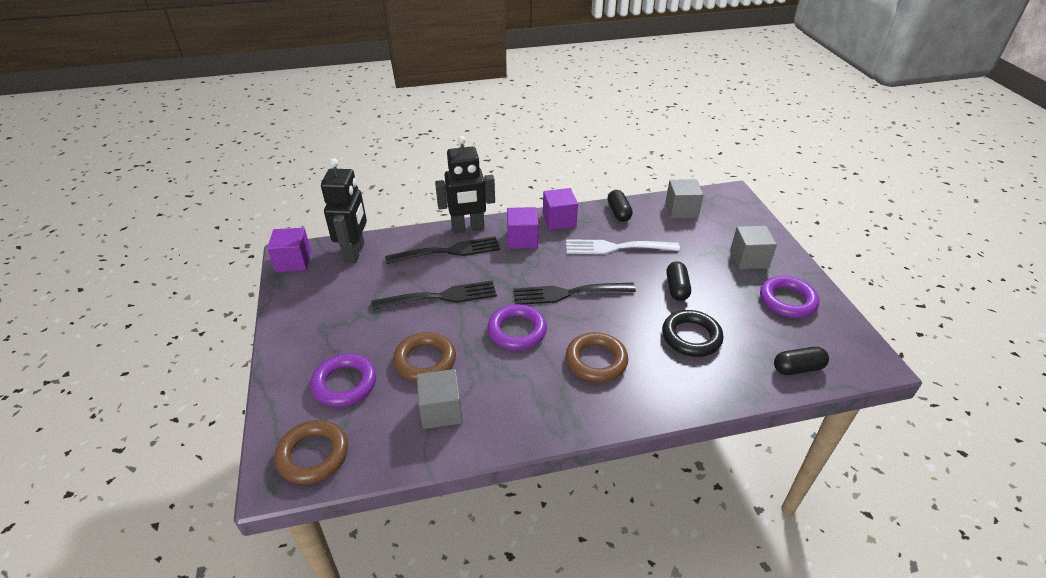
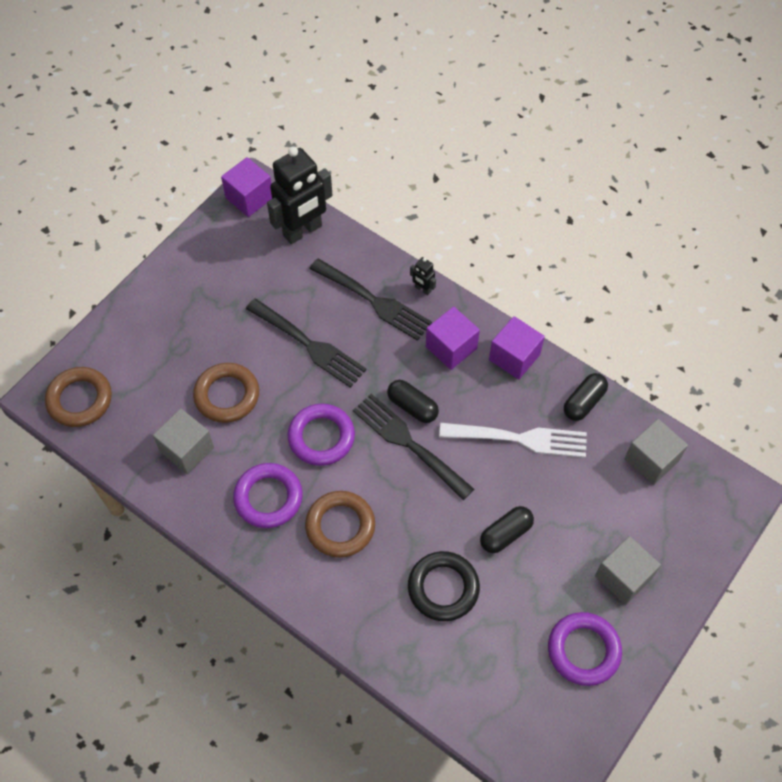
camera: 50 degrees right, 20 degrees up
(345, 383) = (156, 360): purple ring -> purple ring (268, 498)
(468, 228) = (422, 289): black robot -> black robot, size x0.42
(616, 247) = (520, 439): white fork -> white fork turned 135 degrees clockwise
(797, 368) = (482, 707): black capsule -> black capsule (412, 406)

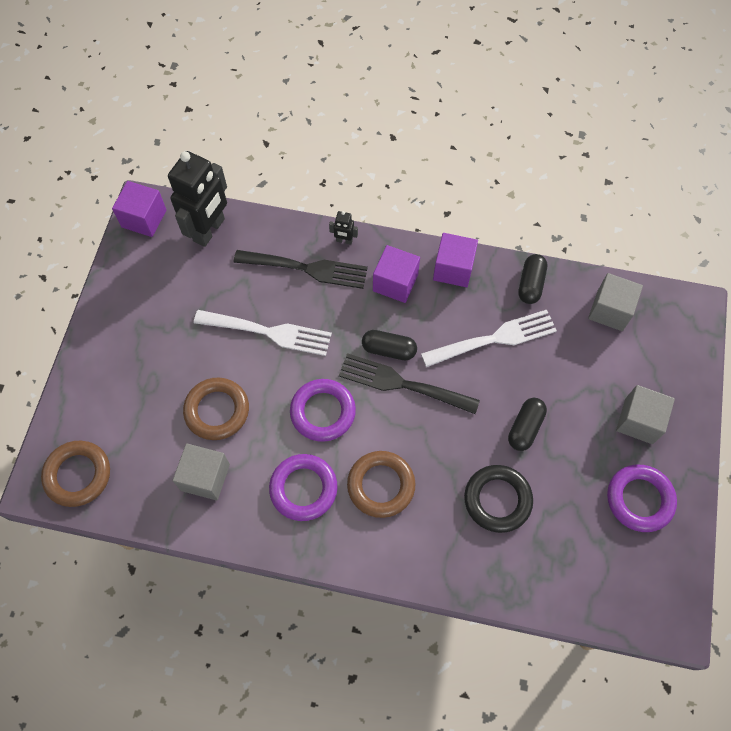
camera: 25 degrees left, 5 degrees up
(309, 345) = (268, 332): black fork -> white fork

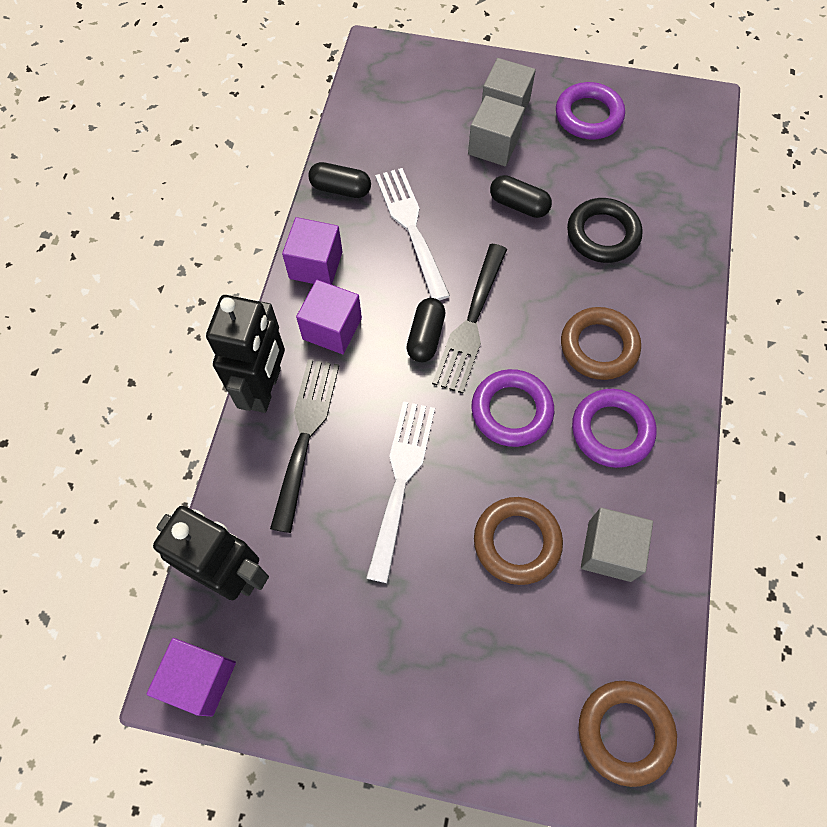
camera: 90 degrees left, 0 degrees up
(344, 241) = (265, 388): black robot -> black robot, size x2.39
(610, 310) = (376, 120): grey cube -> grey cube (493, 146)

